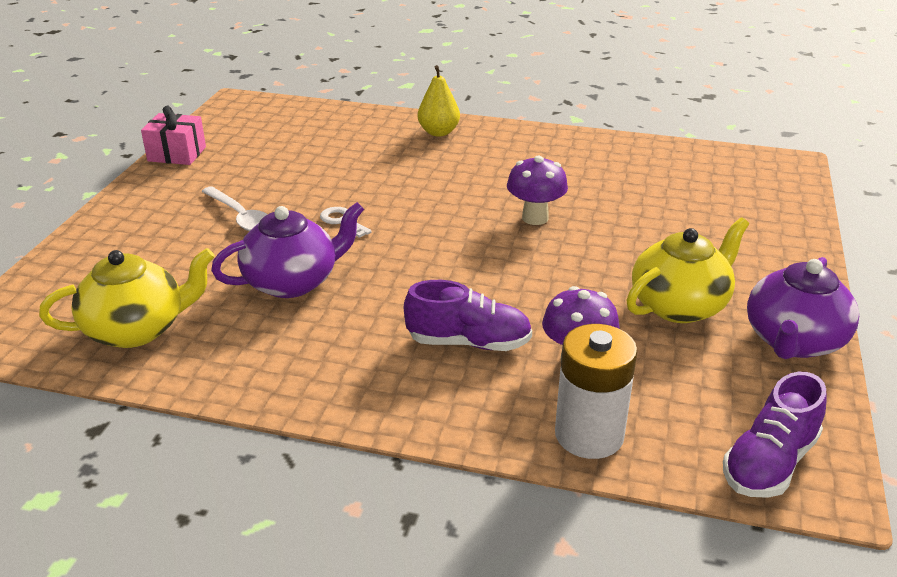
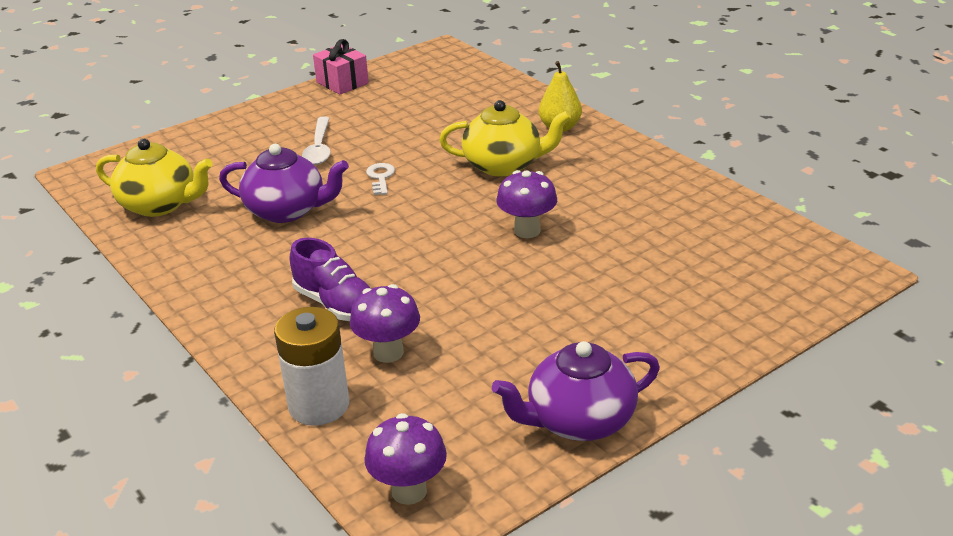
camera: 40 degrees right, 0 degrees up
(680, 305) = (531, 350): yellow teapot -> yellow teapot (504, 165)
(769, 463) = (409, 491): purple shoe -> purple mushroom

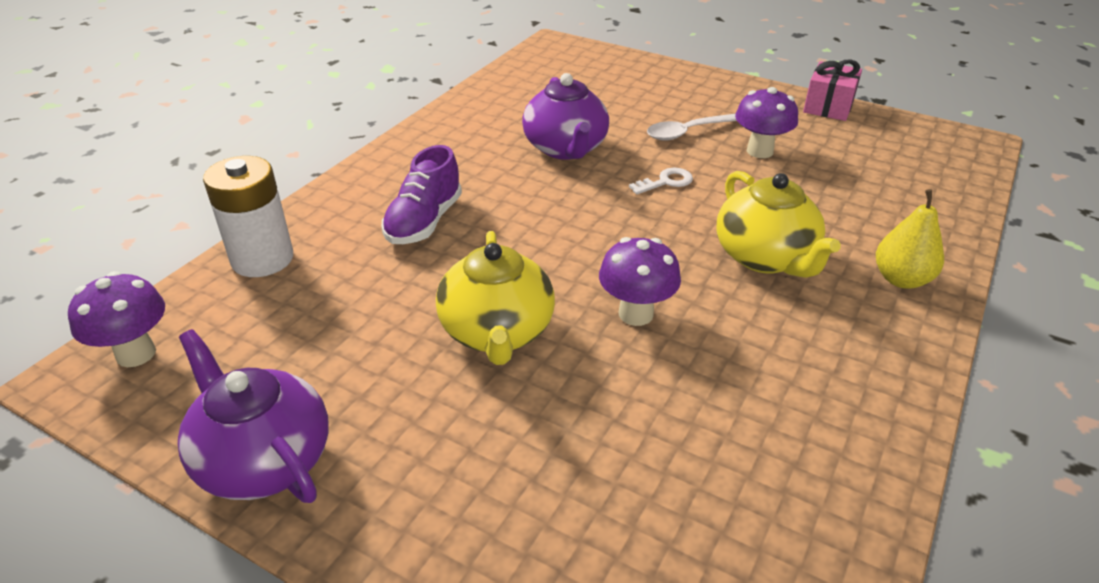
camera: 65 degrees right, 5 degrees up
(160, 205) = (532, 88): yellow teapot -> yellow teapot (497, 332)
(388, 352) = (355, 277): purple mushroom -> purple mushroom (759, 151)

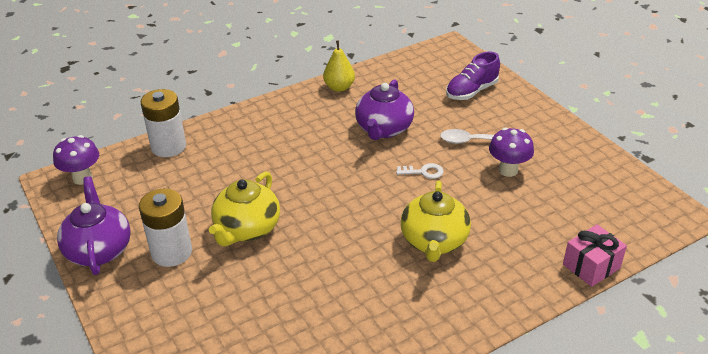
camera: 30 degrees right, 0 degrees up
(404, 412) = (171, 252): none -> white battery
(424, 222) = (263, 152): purple shoe -> purple shoe (471, 91)
(635, 314) = (326, 246): purple mushroom -> none
(828, 107) = (596, 152): pink gift -> pink gift (591, 266)
(901, 279) = (504, 286): yellow pear -> yellow pear (339, 87)

